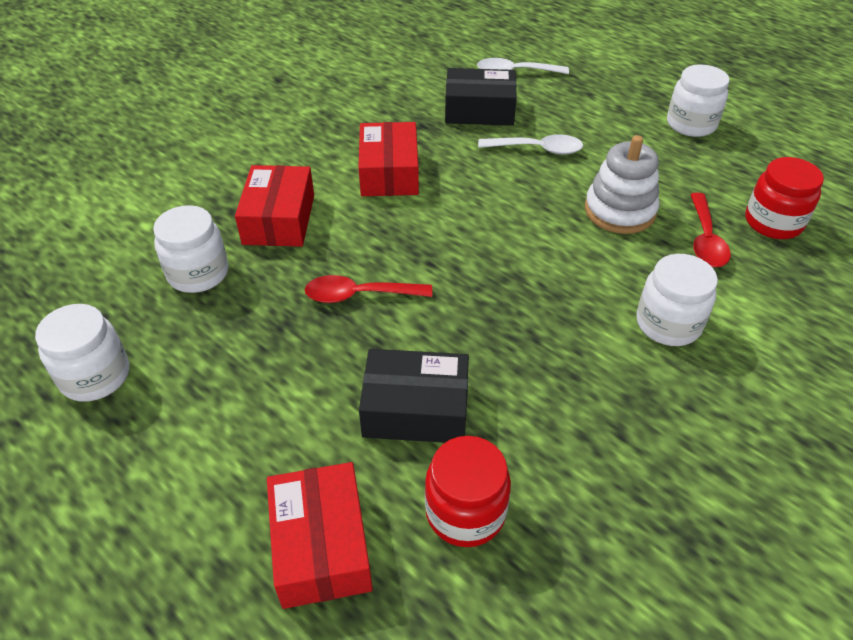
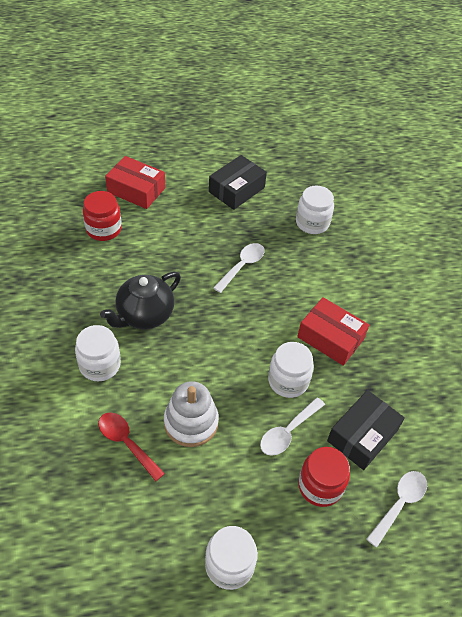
camera: 125 degrees right, 5 degrees up
(95, 376) = (276, 171): white jar -> white jar (288, 381)
(279, 219) = (328, 269): red box -> none
(359, 295) = (242, 266): red spoon -> white spoon
(415, 409) = (160, 244): black box -> black box (236, 190)
(553, 335) = (144, 315): none -> black teapot
(773, 222) = (98, 498): red jar -> red jar (320, 486)

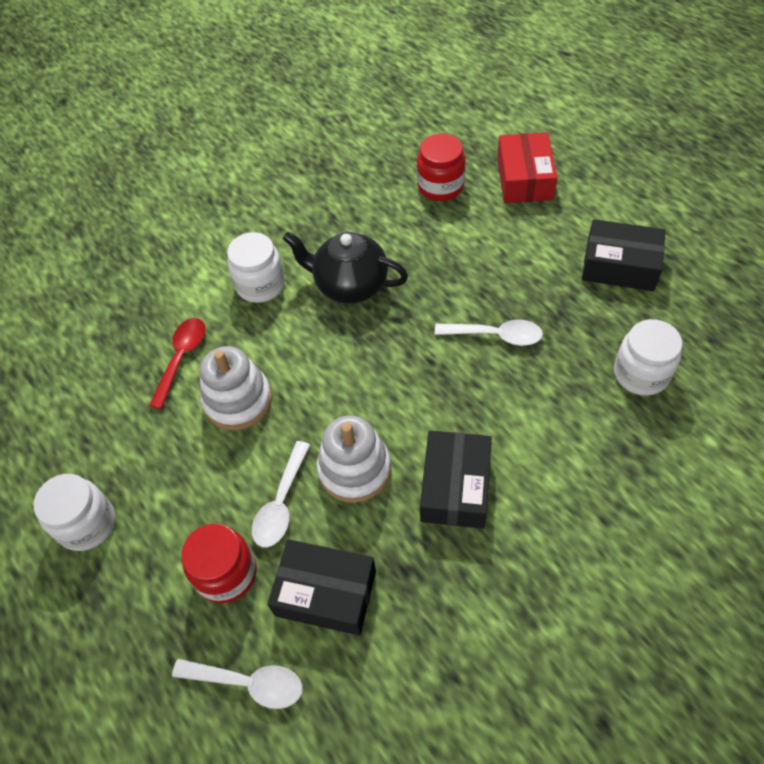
camera: 70 degrees right, 5 degrees up
(288, 381) = (354, 469): white jar -> white stacking toy
(288, 432) = (281, 503): white spoon -> white spoon turned 90 degrees counterclockwise
(330, 338) = (455, 487): red box -> black box

